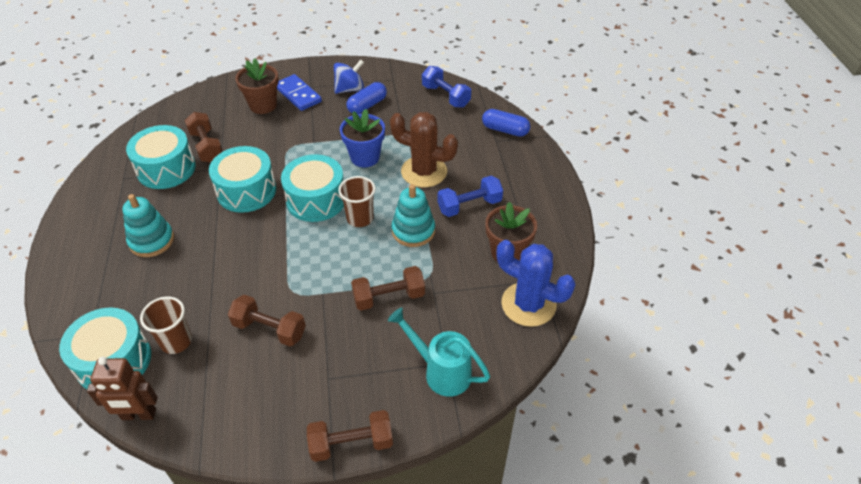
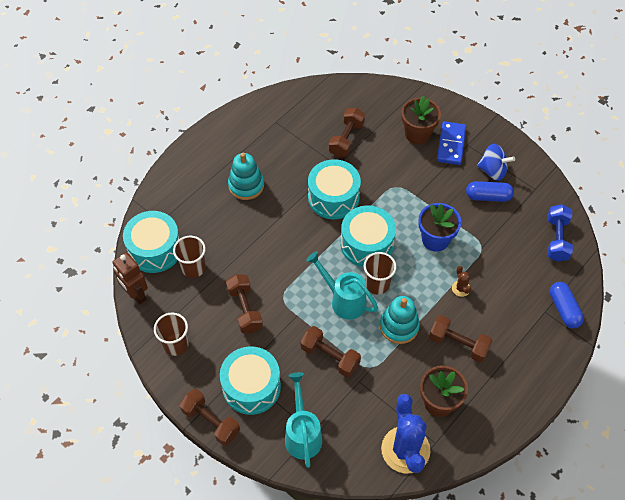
camera: 50 degrees right, 10 degrees up
(166, 169) = (305, 136): turquoise drum -> turquoise drum (251, 387)
(236, 416) = (176, 344): none -> brown cup
(347, 250) = (343, 300): none -> turquoise watering can
(424, 172) = (461, 288): brown cactus -> brown cactus, size x0.42
(469, 205) = (458, 344): blue dumbbell -> brown dumbbell

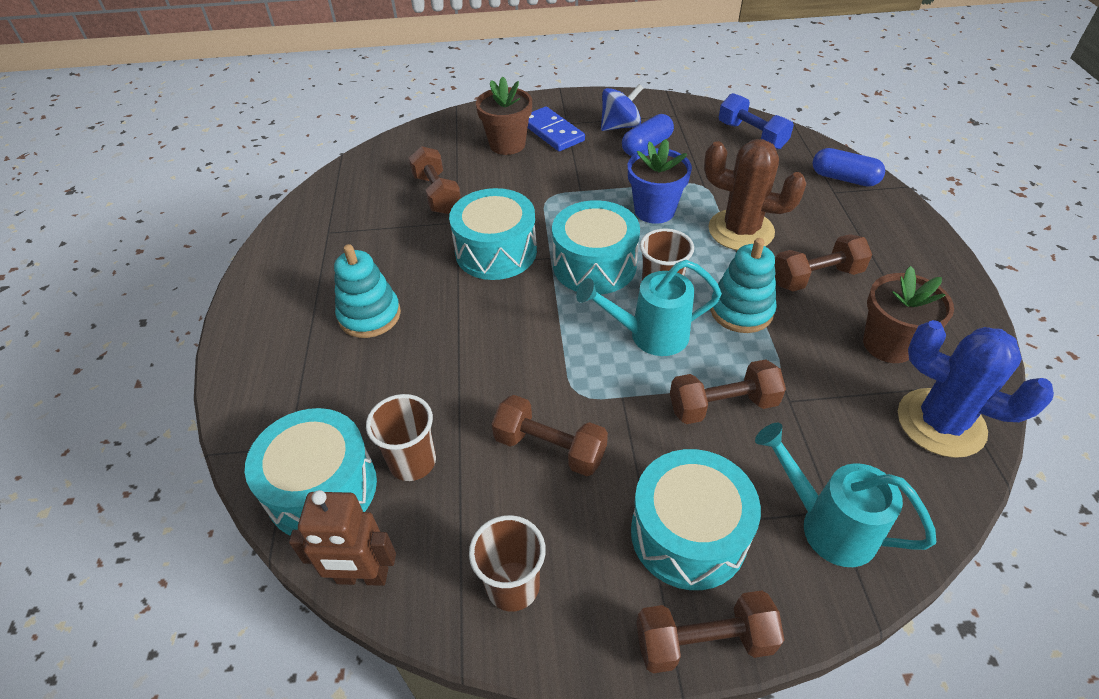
camera: 45 degrees left, 10 degrees down
(461, 288) = (741, 230): brown cactus -> brown cactus, size x2.36

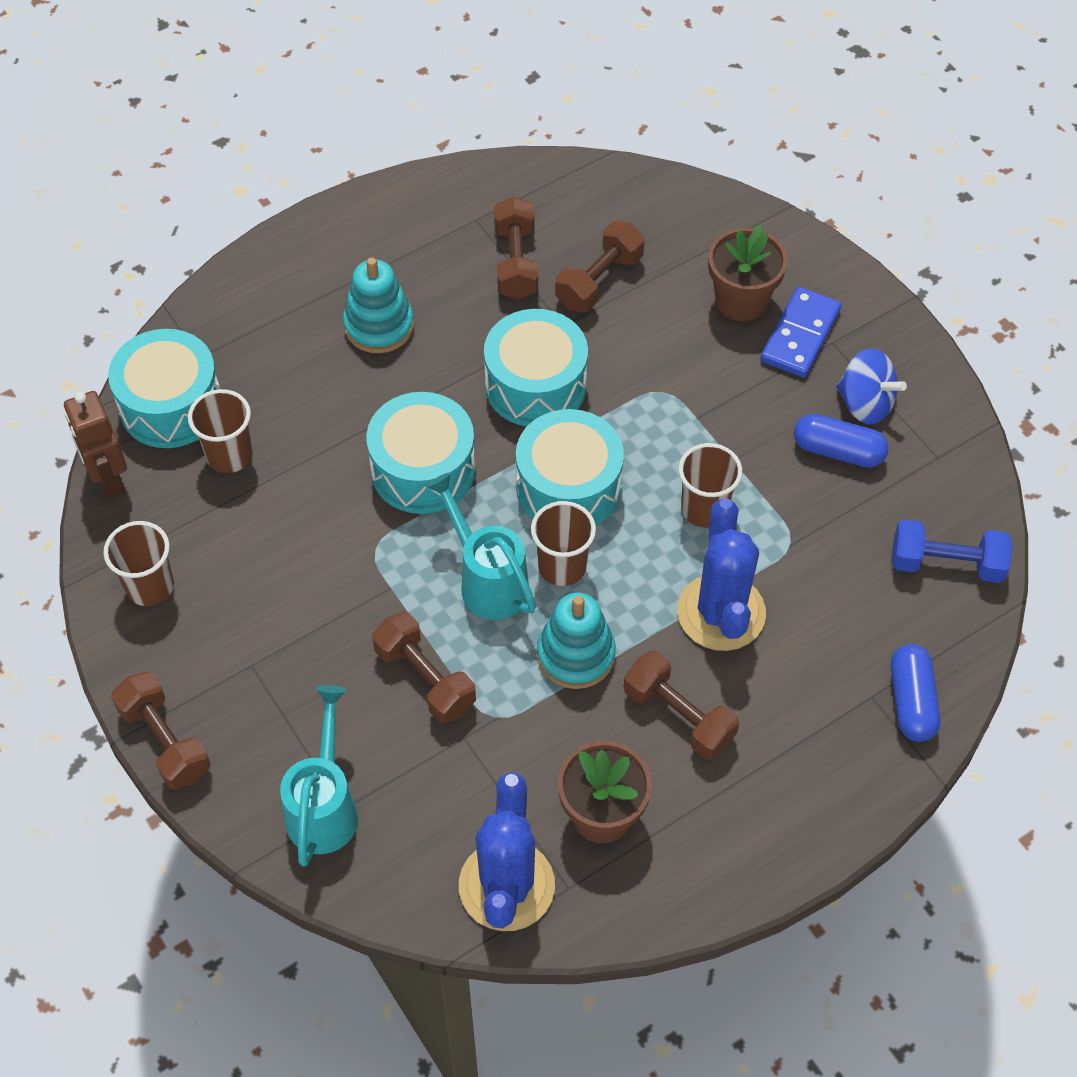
camera: 60 degrees right, 10 degrees up
(550, 448) = (297, 553): brown dumbbell -> brown dumbbell (516, 262)
(654, 210) = (704, 509): blue flower pot -> brown cup
(688, 534) = (260, 697): turquoise drum -> turquoise drum (423, 469)
(741, 230) = (721, 612): brown cactus -> blue cactus
(751, 135) = (946, 563): blue dumbbell -> blue dumbbell turned 75 degrees clockwise

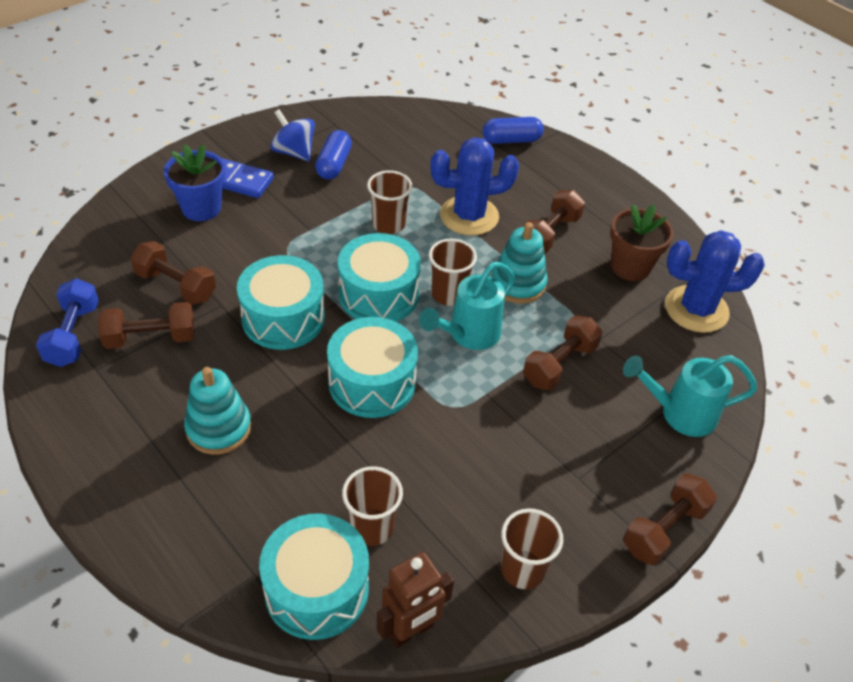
camera: 100 degrees left, 10 degrees down
(741, 301) = (201, 208): brown flower pot -> blue flower pot
(865, 403) = (294, 152): blue spinning top -> blue spinning top turned 75 degrees counterclockwise
(946, 563) = (414, 124): blue dumbbell -> blue dumbbell (73, 335)

